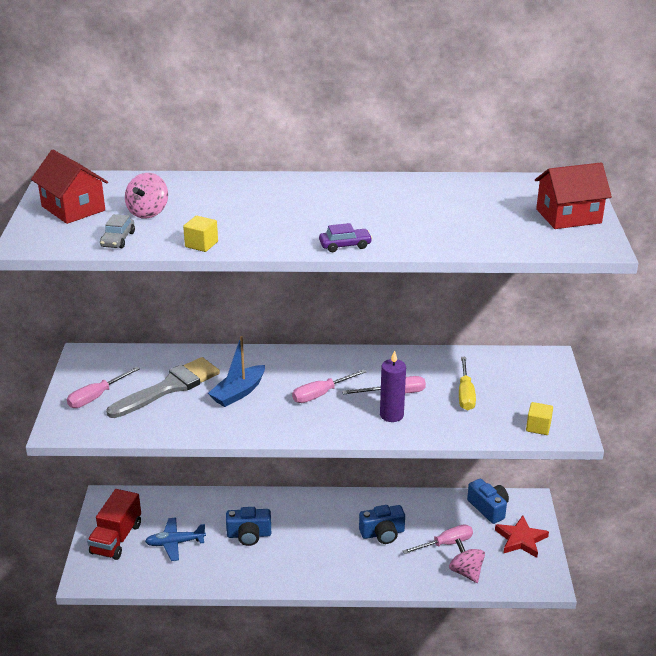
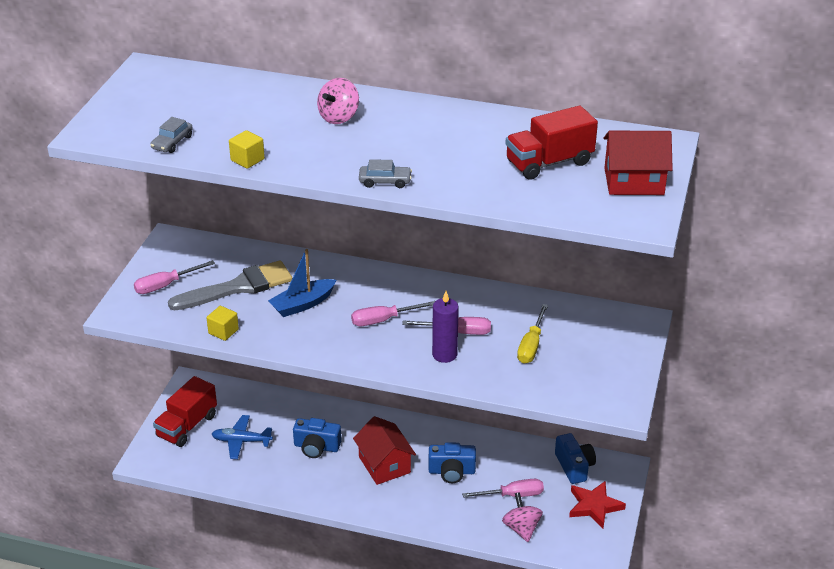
camera: 15 degrees right, 5 degrees up
(73, 208) = (146, 101): red house -> red house (384, 465)
(148, 212) = (214, 116): pink spinning top -> pink spinning top (339, 117)
(345, 245) = (385, 181): purple car -> grey car
(485, 211) = (549, 163): none -> red truck
(538, 427) = (590, 394): yellow cube -> yellow cube (223, 331)

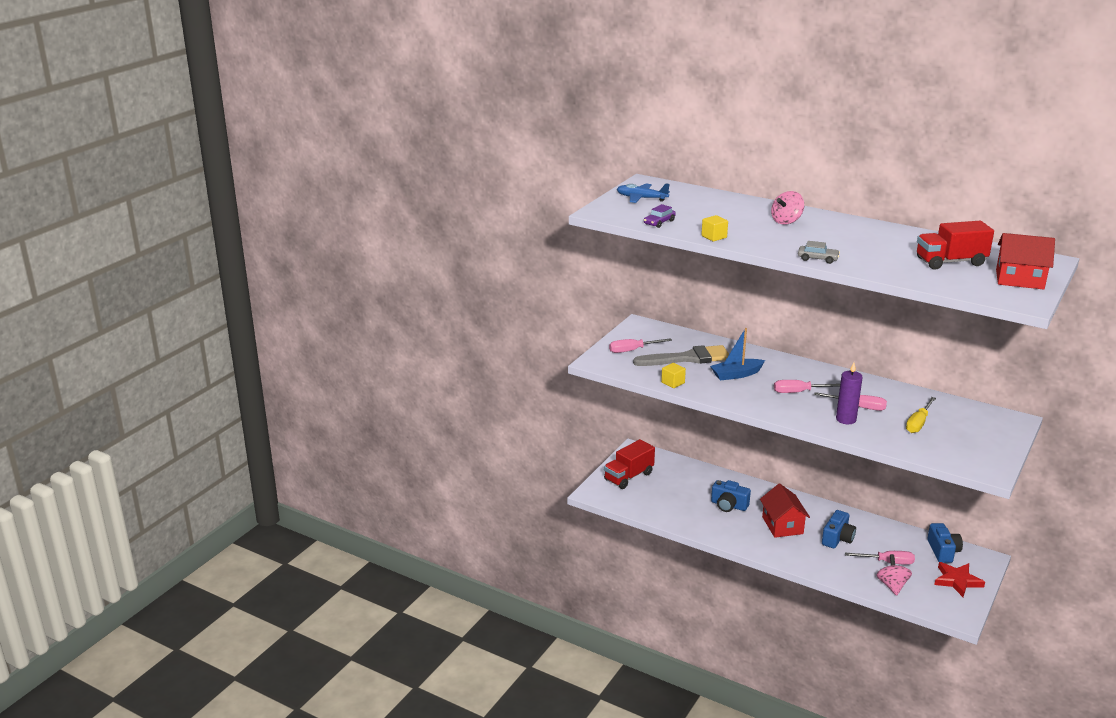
camera: 15 degrees right, 10 degrees down
(172, 142) = (659, 222): grey car -> purple car
(241, 441) = (670, 493): blue plane -> blue plane (641, 198)
(451, 471) = (837, 538): blue camera -> blue camera turned 75 degrees counterclockwise

